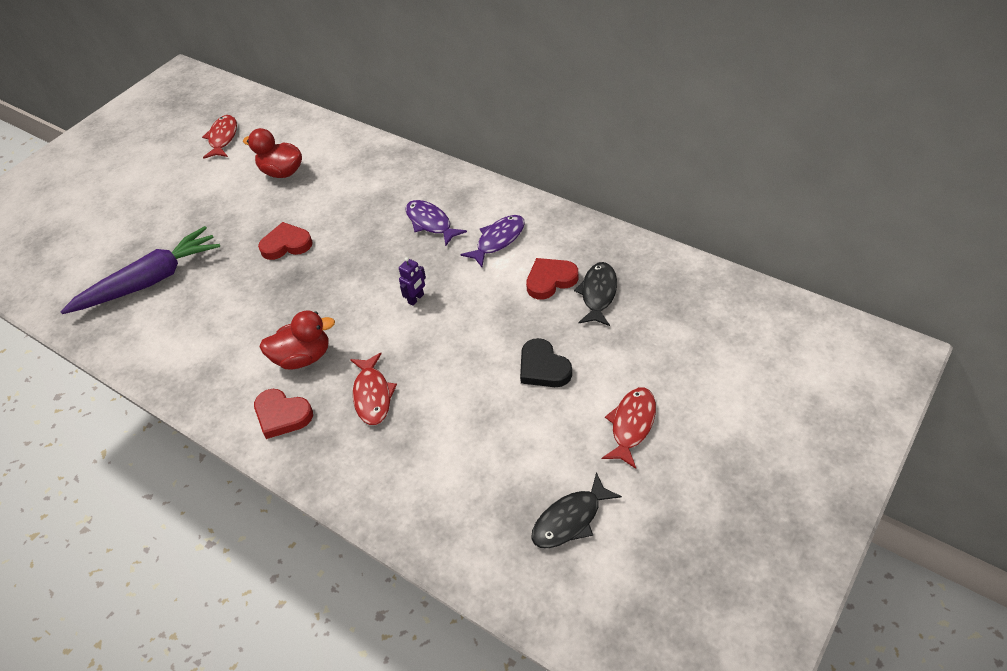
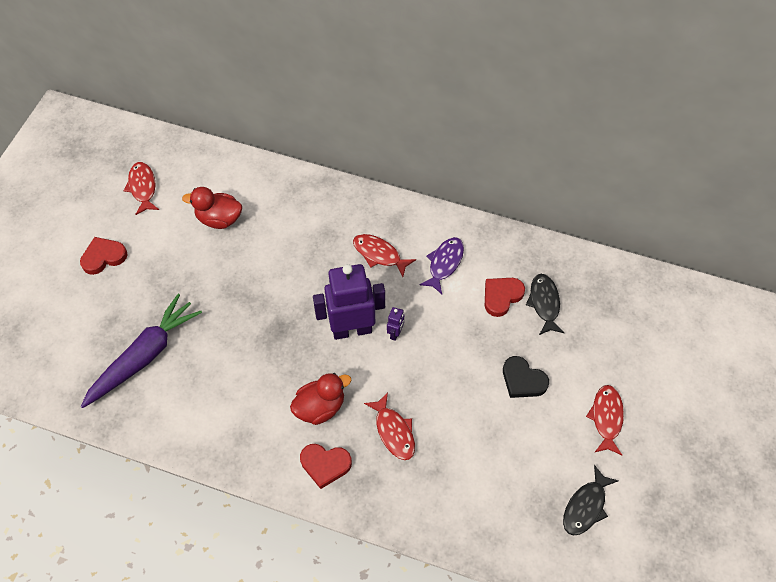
camera: 20 degrees left, 10 degrees up
(286, 244) = (257, 297): red heart -> red heart (103, 257)
(370, 288) = (352, 329): none -> purple robot
(430, 223) = (379, 254): purple fish -> red fish

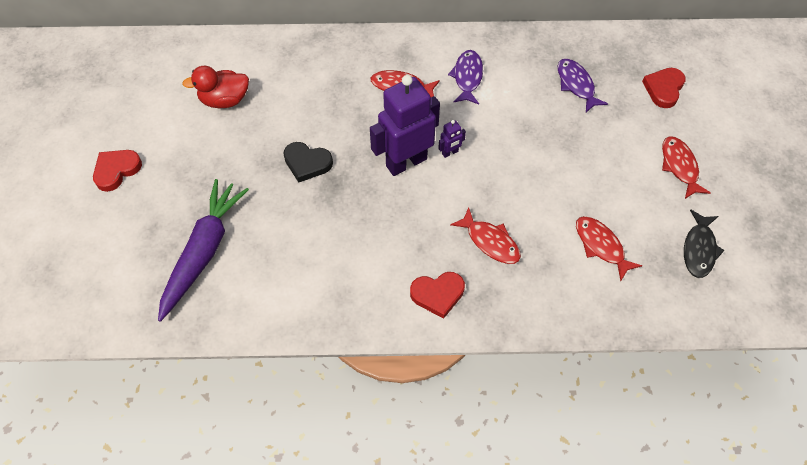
camera: 20 degrees left, 0 degrees up
(143, 187) = (130, 93): red fish -> red fish (601, 246)
(320, 407) = (408, 243): red duck -> none
(395, 333) = (450, 153): purple robot -> purple robot turned 60 degrees clockwise
(501, 296) = (534, 90): red heart -> red heart (664, 89)
(523, 380) = (589, 157): black heart -> black heart (307, 163)
(544, 303) = (576, 85): black fish -> purple fish

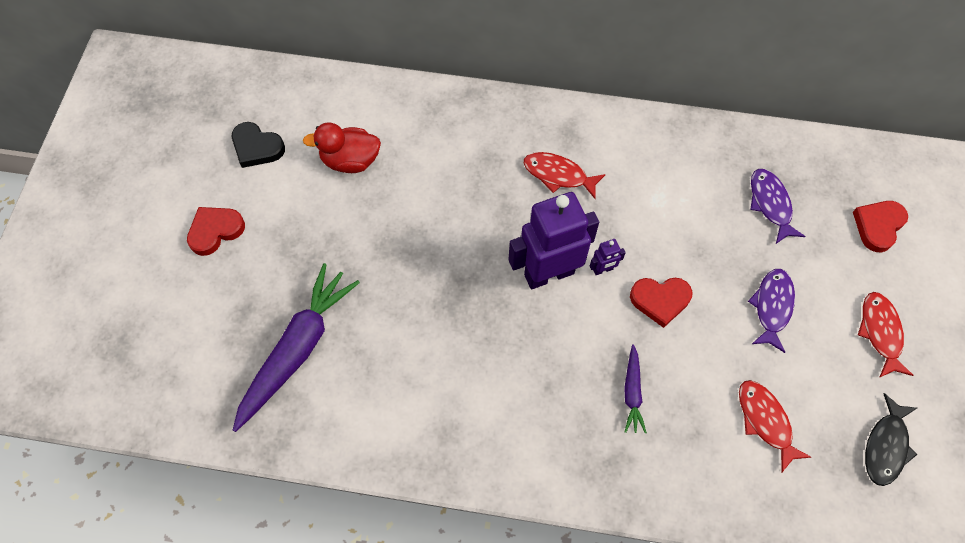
camera: 10 degrees right, 5 degrees up
(307, 163) = (433, 256): black heart -> black heart (257, 147)
(438, 294) = (559, 450): red heart -> red heart (660, 300)
(467, 77) = (639, 174): purple fish -> purple fish (772, 307)
(490, 241) = (632, 393): red fish -> purple carrot

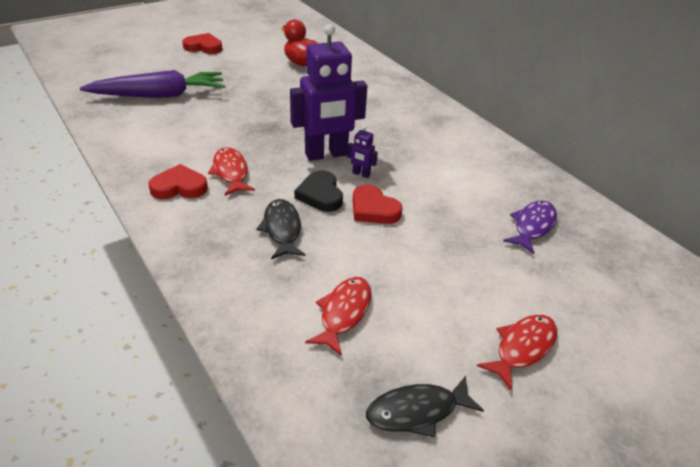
camera: 45 degrees right, 25 degrees down
(257, 147) = (269, 38): black heart -> black heart (320, 195)
(548, 273) = (326, 154): purple robot -> purple robot turned 135 degrees clockwise
(558, 175) = (402, 128): red fish -> red fish (231, 172)
(632, 393) = (282, 229): purple carrot -> black fish
(772, 307) = (449, 268): purple fish -> none
(878, 226) = (615, 296): red heart -> red heart (179, 187)

